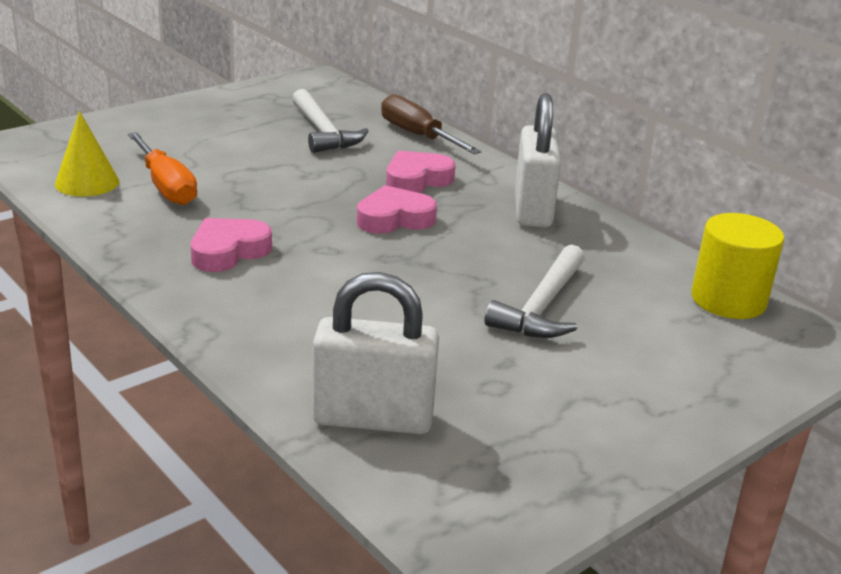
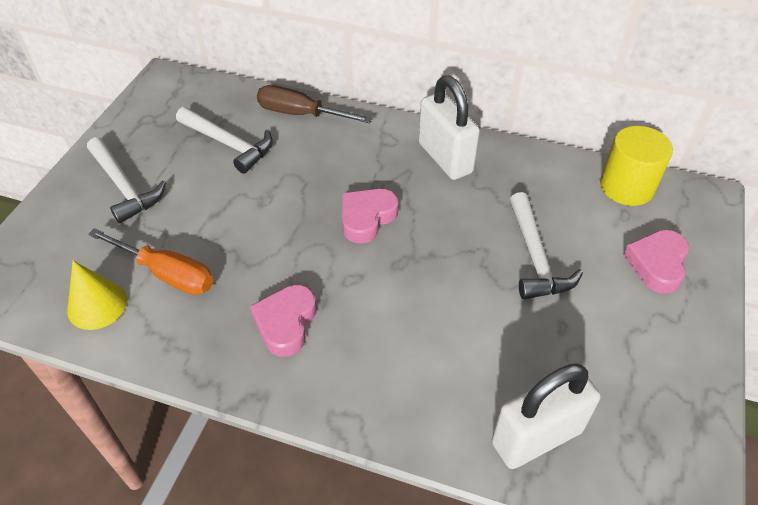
camera: 30 degrees left, 20 degrees up
(197, 127) = (124, 187): none -> white hammer
(417, 179) = (344, 165): pink heart -> pink heart (657, 264)

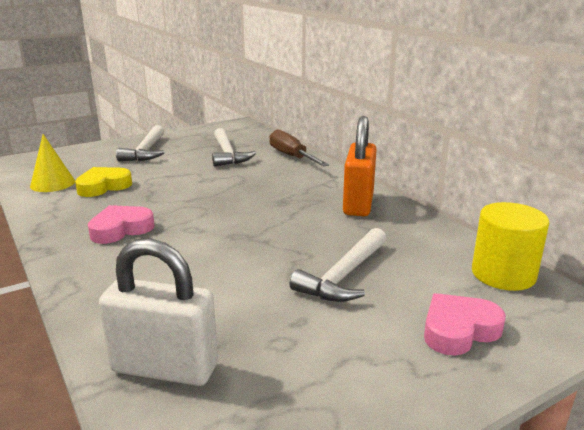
camera: 40 degrees right, 25 degrees down
(168, 274) = (103, 186): orange screwdriver -> yellow heart
(367, 218) = (253, 209): pink heart -> none
(445, 158) = (358, 204): white padlock -> orange padlock

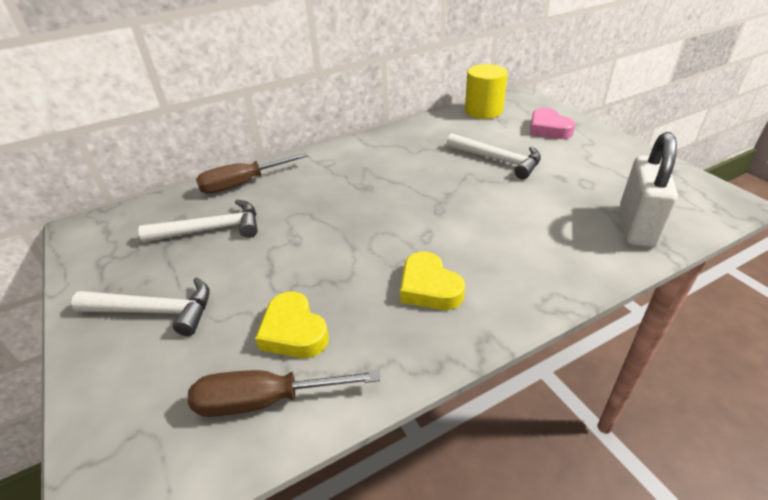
camera: 85 degrees left, 15 degrees up
(52, 183) = (264, 401): yellow cone -> brown screwdriver
(121, 229) = (429, 287): pink heart -> yellow heart
(358, 204) = (376, 151): orange padlock -> none

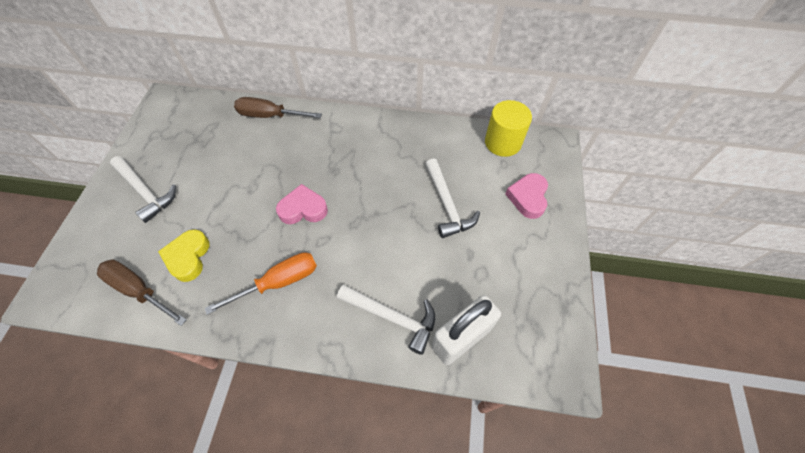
camera: 35 degrees right, 20 degrees up
(211, 229) = (219, 147): white hammer -> white hammer (392, 317)
(374, 226) = (303, 209): none -> pink heart
(429, 287) = (279, 282): yellow heart -> orange screwdriver

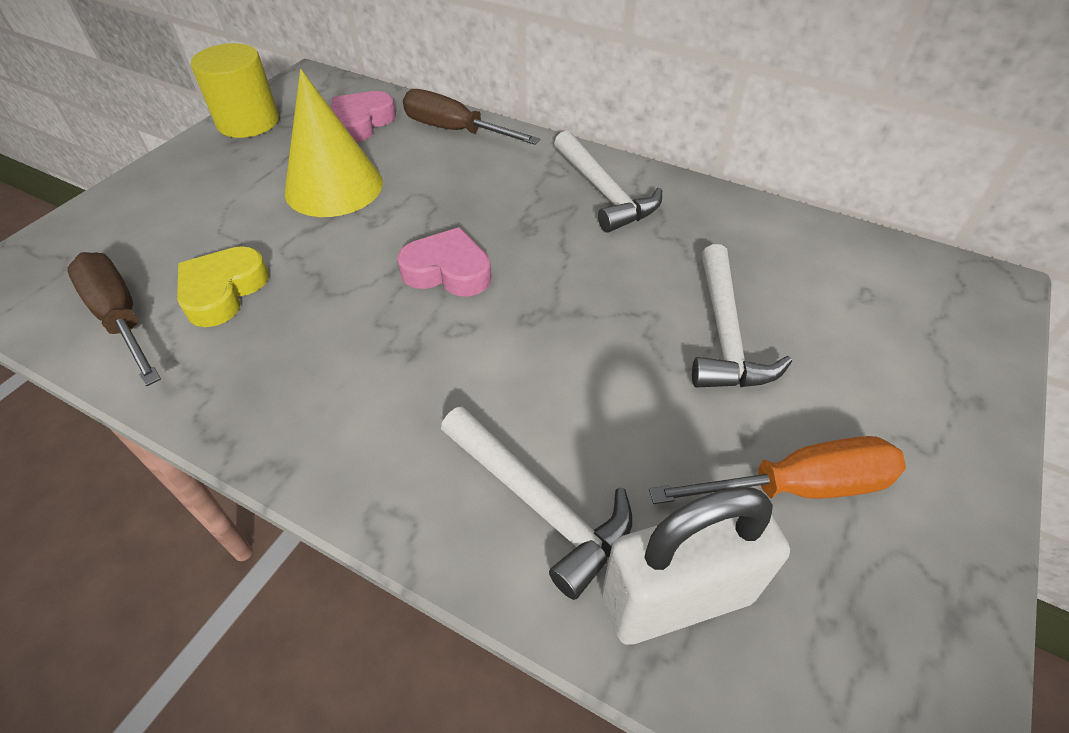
camera: 20 degrees right, 10 degrees down
(145, 192) = (213, 186): white hammer -> white hammer (603, 192)
(217, 173) = (334, 187): none -> yellow cone
(279, 282) = (352, 373): orange screwdriver -> orange screwdriver (800, 486)
(503, 142) = (873, 259): yellow cylinder -> yellow cylinder (248, 122)
(528, 197) = (907, 366): pink heart -> pink heart (361, 123)

